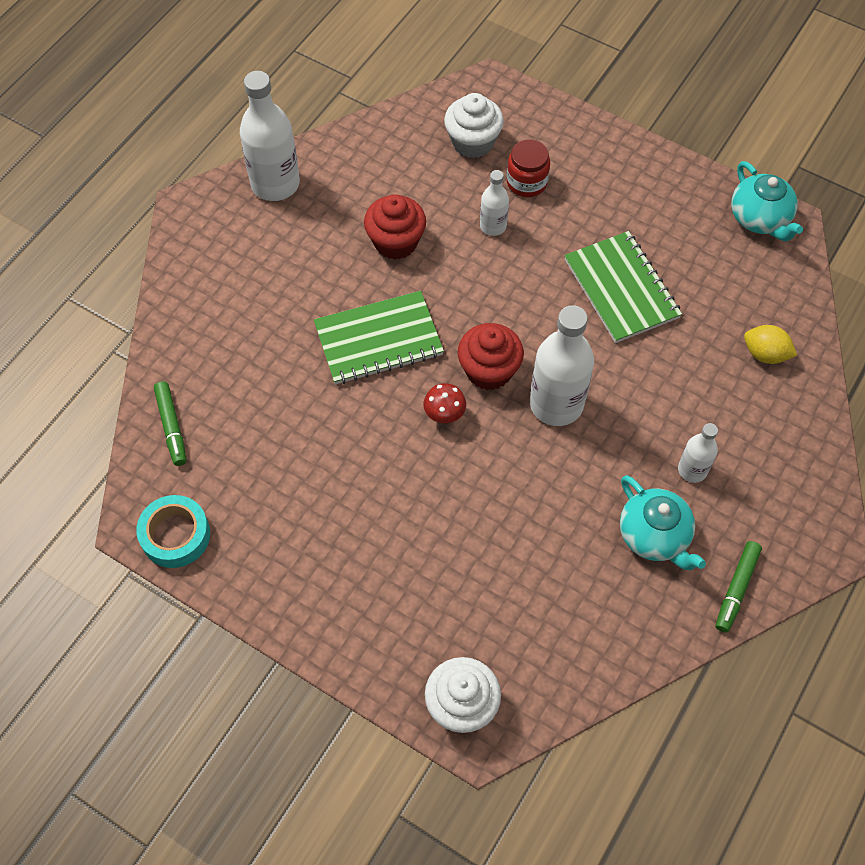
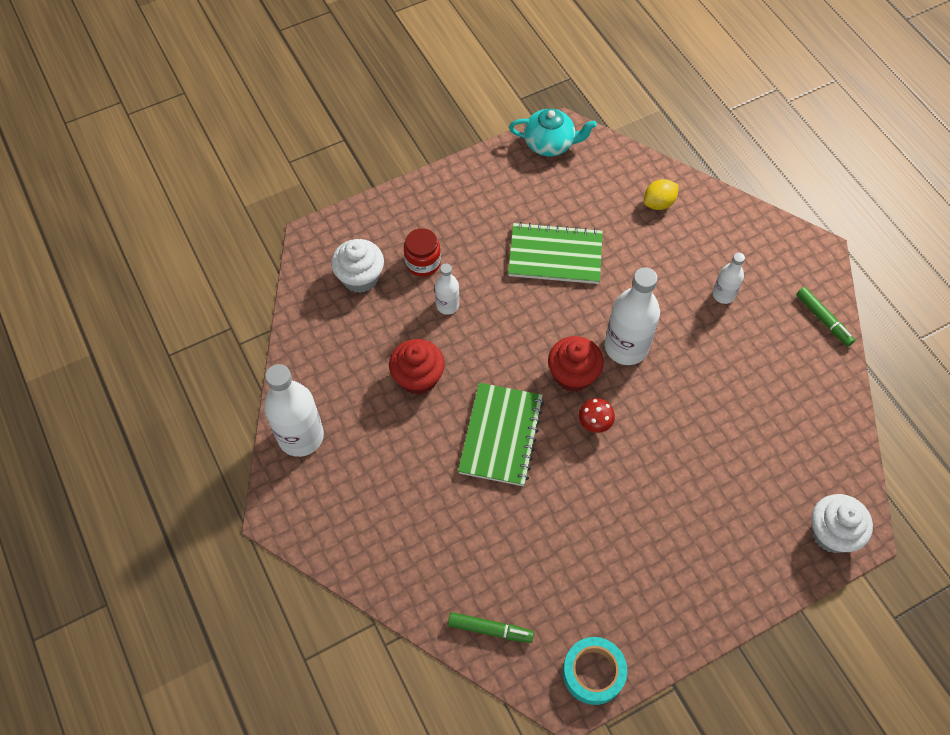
camera: 60 degrees left, 0 degrees up
(654, 536) = (761, 344): turquoise teapot -> none

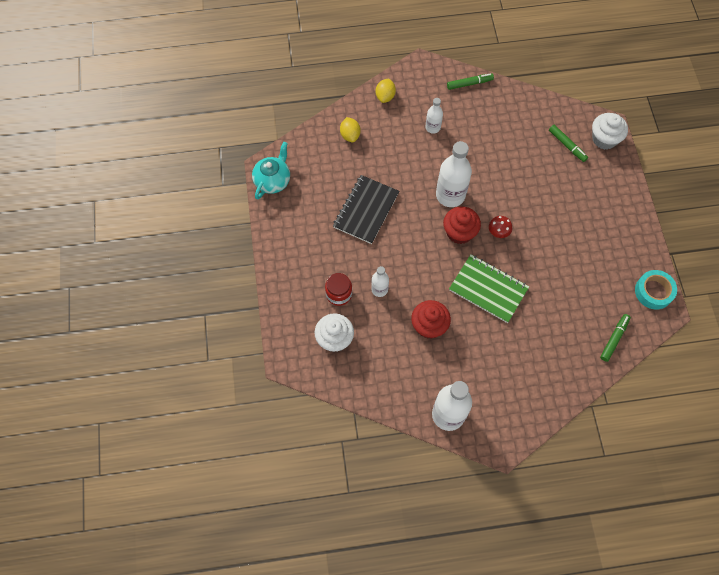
camera: 70 degrees left, 5 degrees up
(555, 255) = (366, 210): green notebook -> black notebook
(741, 224) = (385, 96): none -> yellow lemon
(790, 480) = (567, 145): none -> green marker

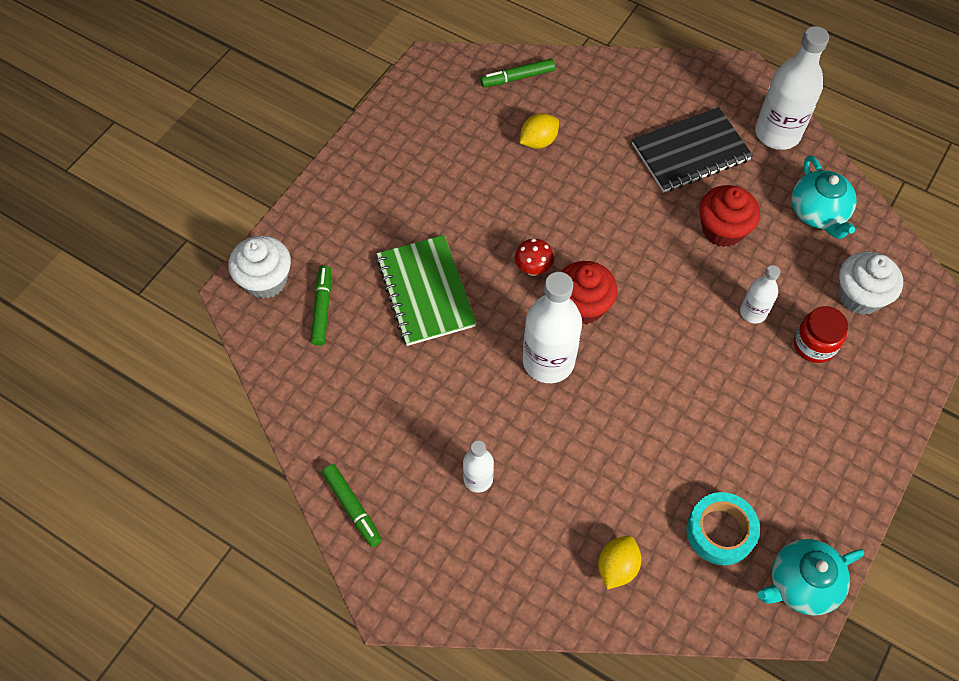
camera: 140 degrees left, 5 degrees down
(366, 210) = (688, 428): black notebook -> black notebook (690, 152)
(385, 96) = (503, 592): yellow lemon -> yellow lemon (538, 141)
(388, 375) = (818, 213): none -> turquoise teapot
(469, 84) = (352, 507): green marker -> green marker turned 150 degrees counterclockwise
(488, 289) = (610, 217): green notebook -> green notebook (425, 292)
(653, 291) = (421, 87): turquoise tape -> turquoise tape (720, 531)

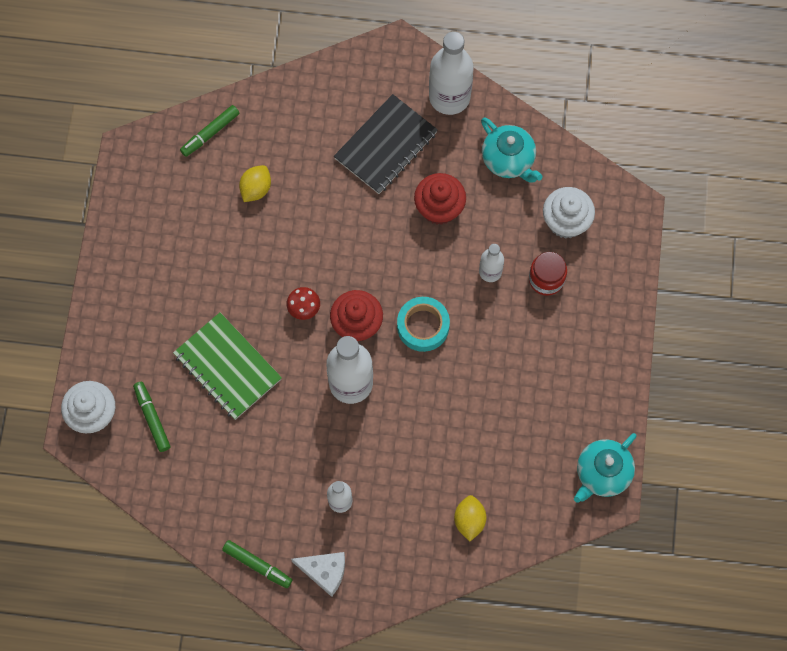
camera: 25 degrees left, 10 degrees up
(423, 549) = (324, 572): none -> white cheese
(720, 531) = (532, 460): turquoise tape -> turquoise tape (423, 326)

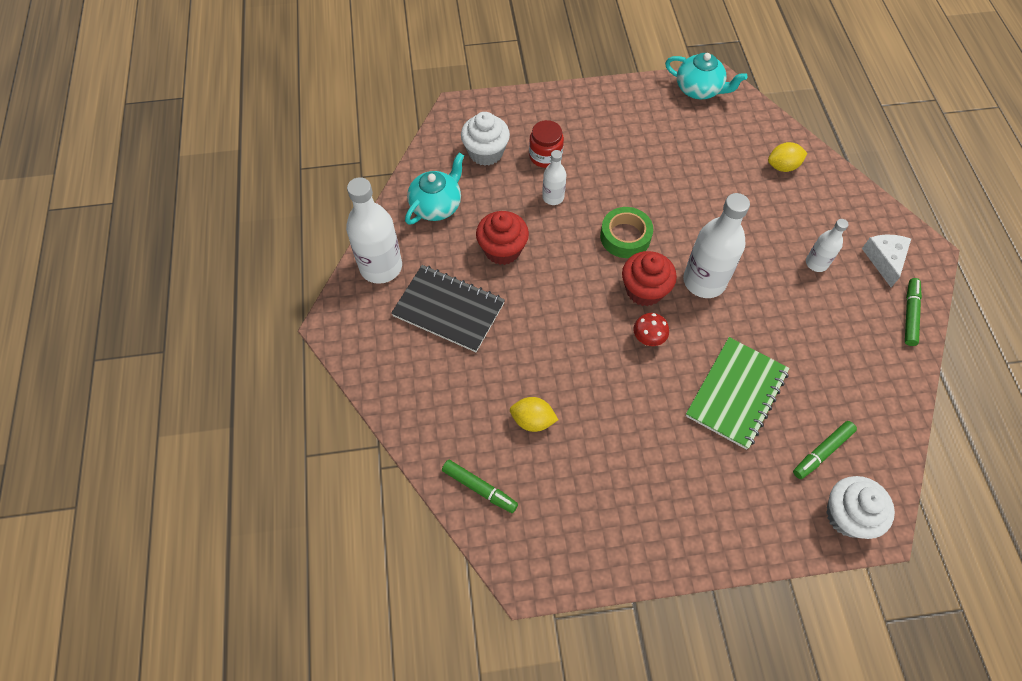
camera: 105 degrees left, 10 degrees down
(423, 326) = (625, 237): turquoise tape -> green tape

